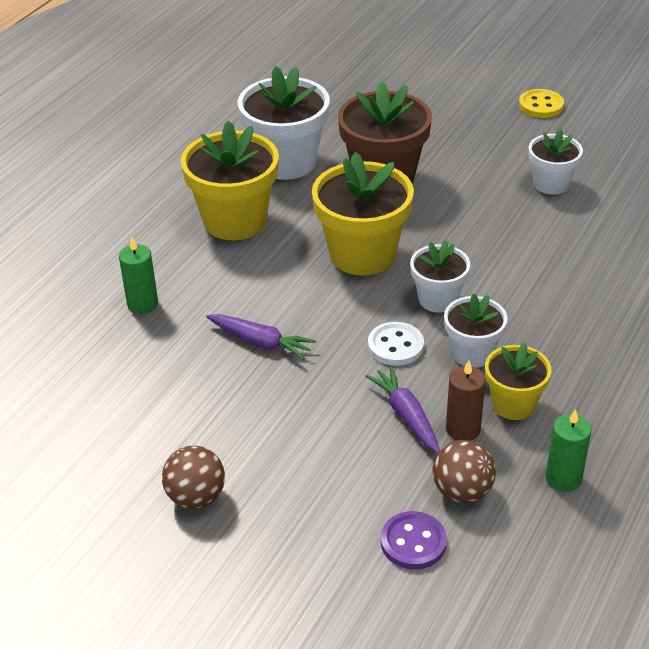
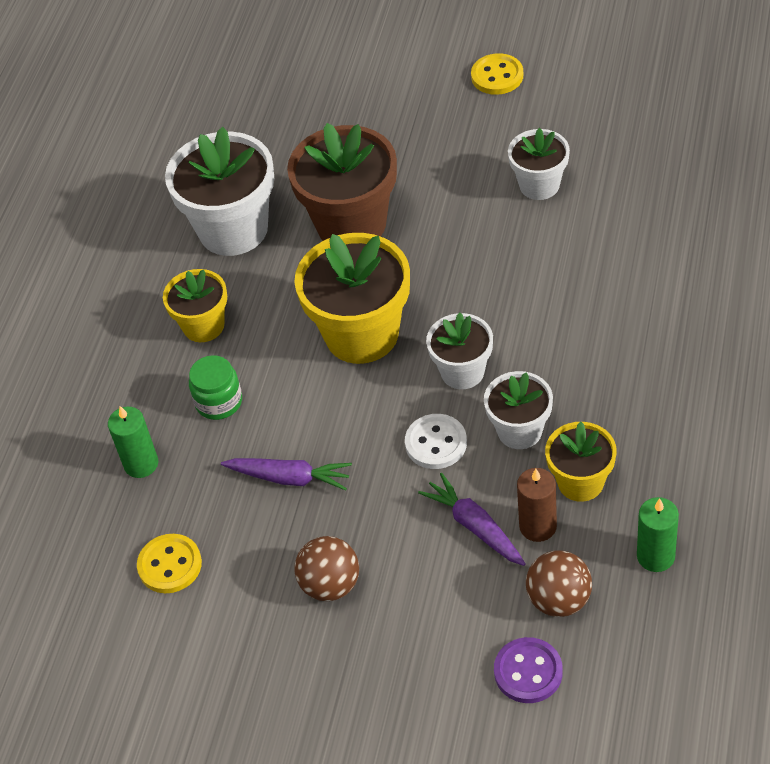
camera: 10 degrees left, 10 degrees up
(133, 382) = (170, 565): none -> yellow button
(196, 497) = (289, 684): brown ball -> brown ball (330, 585)
(225, 275) = (219, 402): none -> green jar
(235, 221) = (203, 326): yellow flower pot -> yellow flower pot, size x0.57

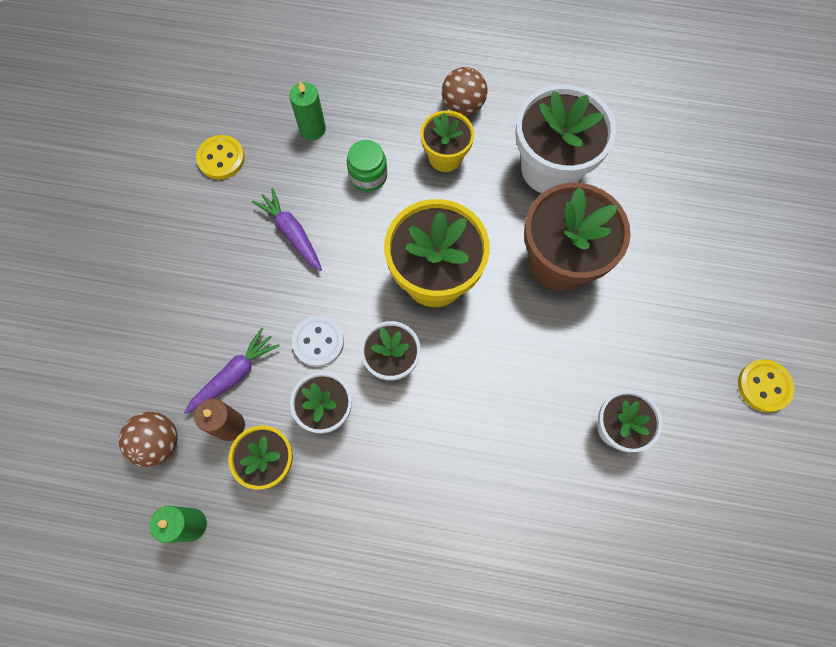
camera: 80 degrees right, 20 degrees up
(289, 478) = (292, 233): purple carrot -> purple carrot turned 135 degrees clockwise
(330, 585) = (192, 269): brown ball -> brown ball (463, 105)
(528, 672) = (98, 418): purple button -> none

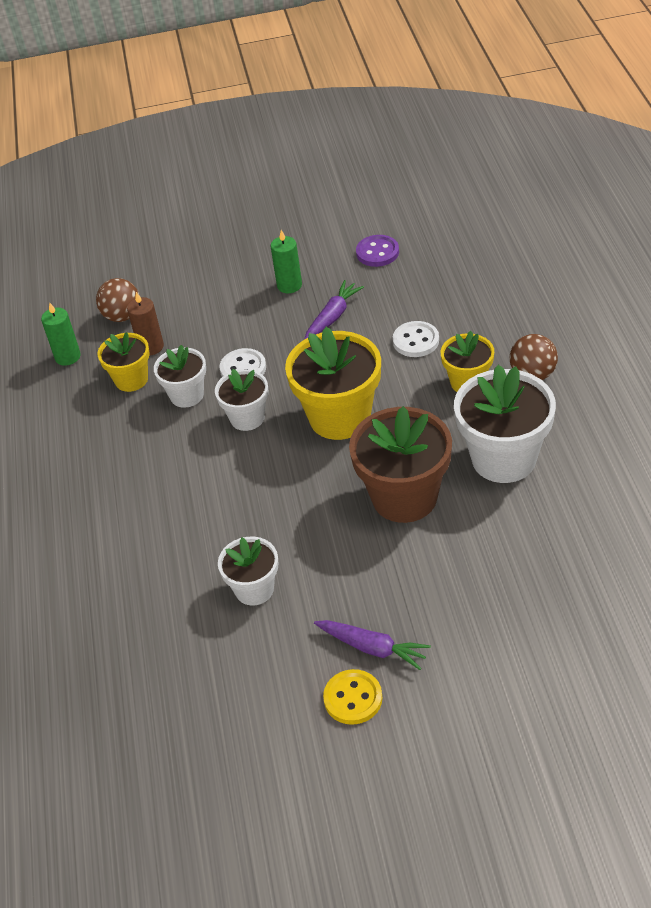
camera: 75 degrees right, 25 degrees down
(221, 158) = (377, 252): yellow button -> purple button
(234, 375) = (193, 333): purple carrot -> purple carrot (372, 648)
(312, 129) = (440, 291): green candle -> green candle (289, 285)
(368, 176) = (416, 341): green jar -> white button

